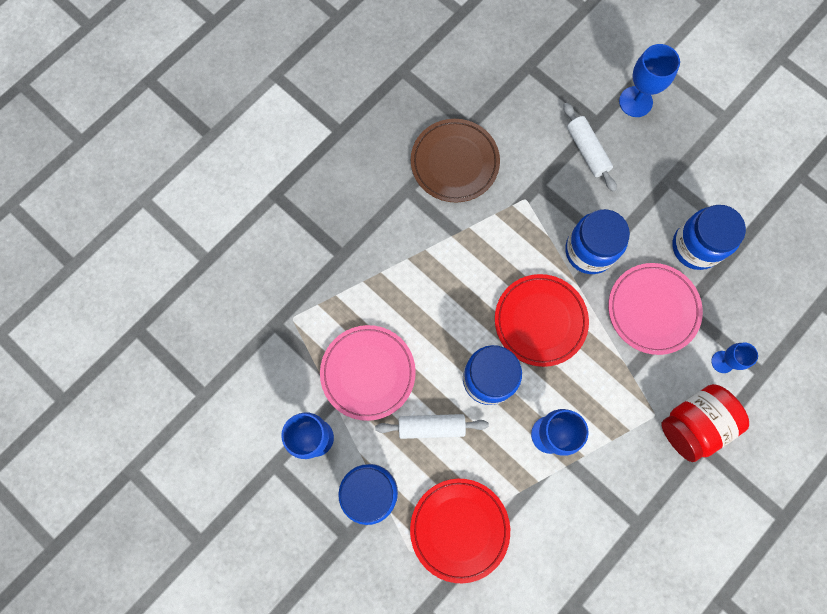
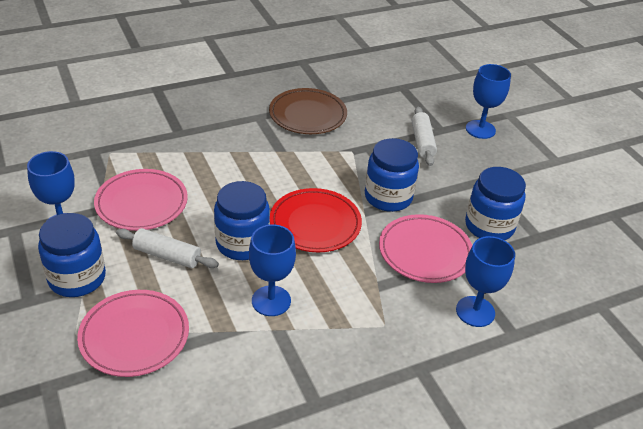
camera: 20 degrees right, 35 degrees down
(459, 529) = (134, 336): red plate -> pink plate
(693, 424) = (420, 347): red jar -> none
(722, 362) = (475, 311): blue goblet -> blue goblet, size x1.61

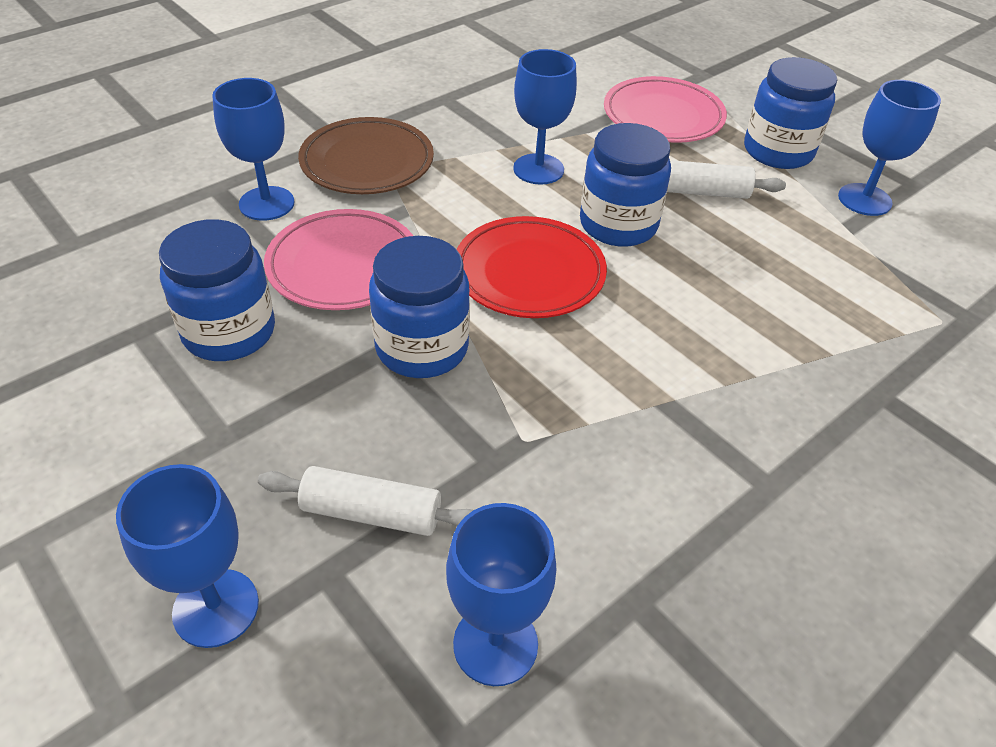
camera: 165 degrees right, 5 degrees up
(141, 203) = (802, 249): pink plate -> none
(307, 115) = (669, 525): brown plate -> brown plate (367, 162)
(385, 102) = (495, 644): none -> blue goblet
(422, 142) = (371, 513): white rolling pin -> white rolling pin turned 60 degrees counterclockwise

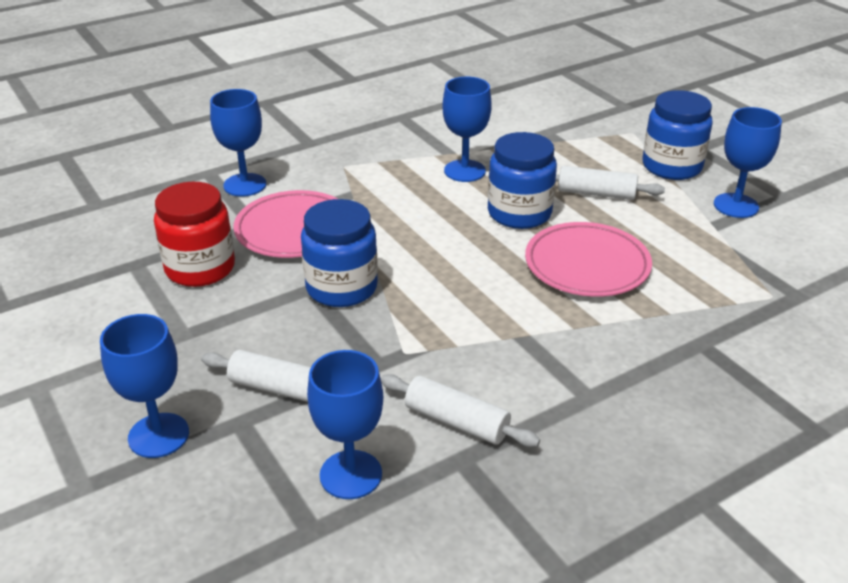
camera: 10 degrees right, 10 degrees down
(229, 332) = (200, 268): blue jar -> red jar
(367, 162) = (328, 160): brown plate -> none
(529, 273) = (438, 243): red plate -> none
(615, 542) = (456, 422): none -> white rolling pin
(663, 116) = (580, 136): pink plate -> pink plate (587, 265)

